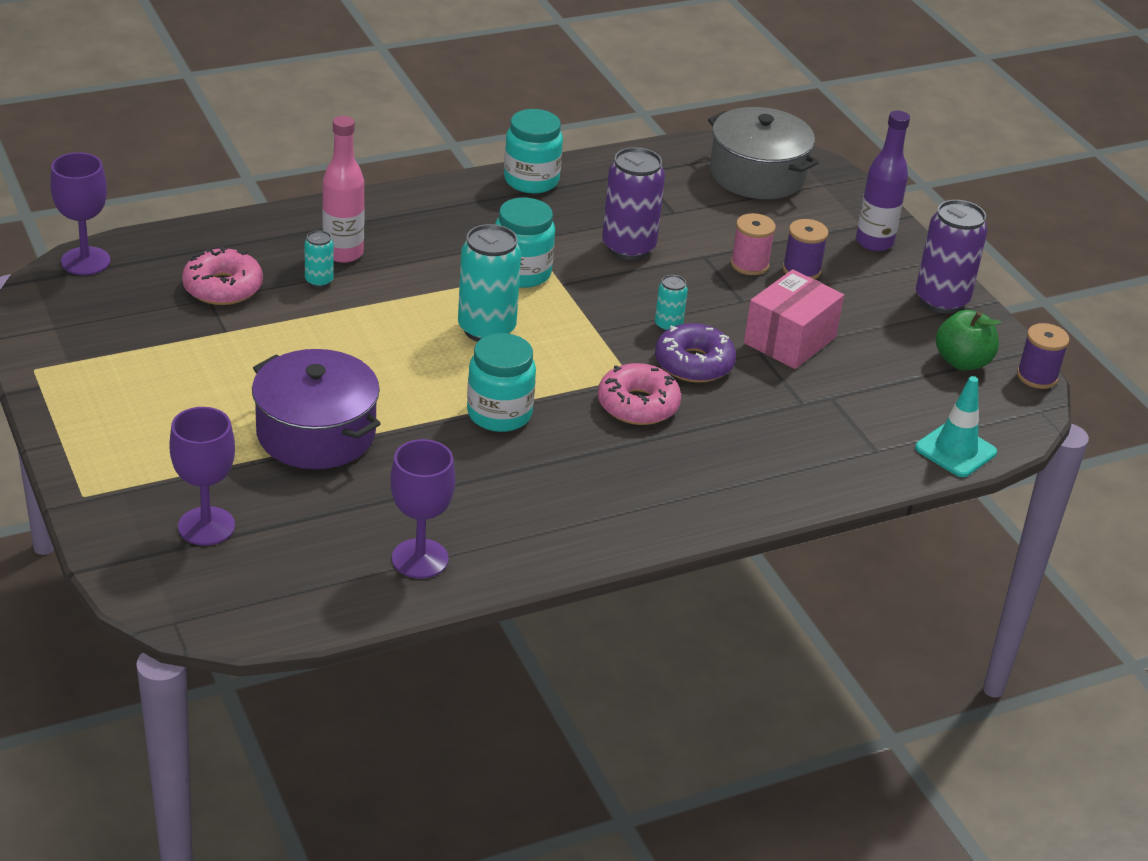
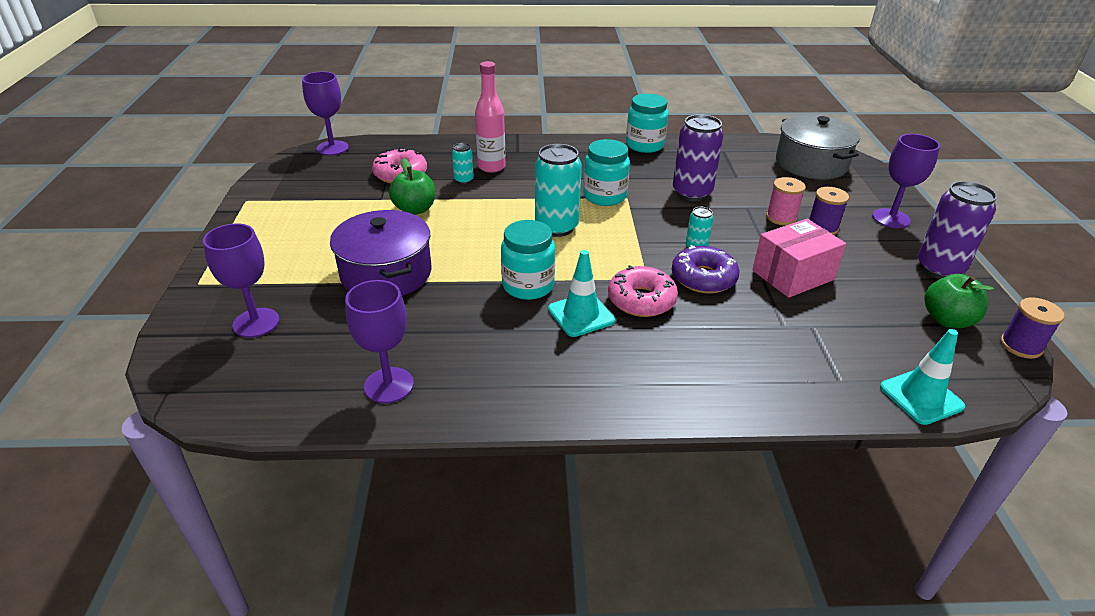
camera: 25 degrees right, 0 degrees up
(285, 338) = (415, 209): none -> green apple
(580, 436) = (581, 315): none -> turquoise traffic cone
(874, 242) = (891, 218): purple bottle -> purple goblet

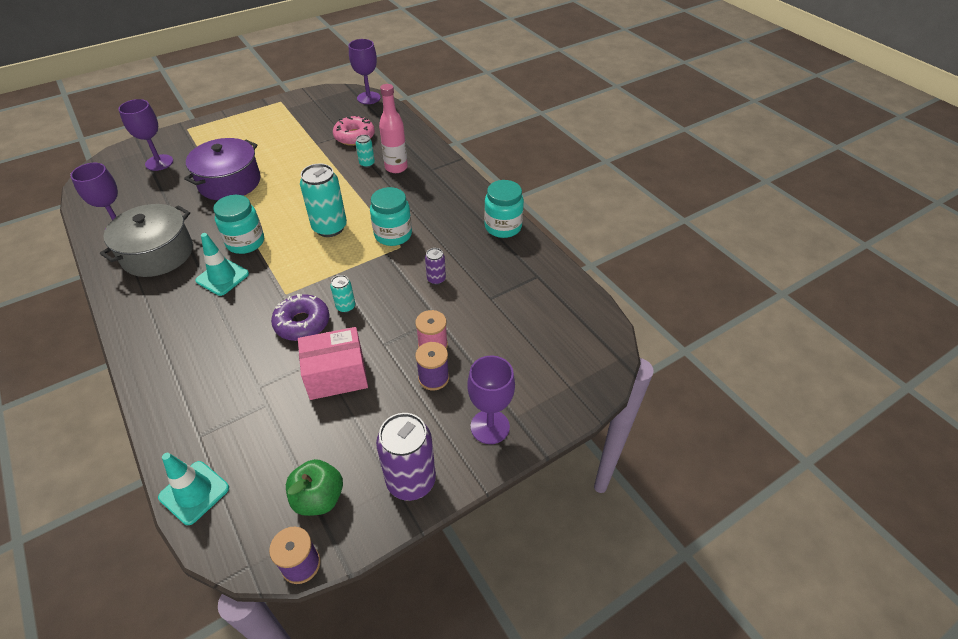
camera: 60 degrees right, 10 degrees up
(415, 209) = (312, 161): green apple -> none
(641, 300) = (255, 300): pink donut -> none
(692, 193) = (436, 279): purple can -> purple can, size x0.50
(792, 275) = (336, 375): pink box -> pink box turned 45 degrees counterclockwise
(811, 163) = (564, 342): grey pot -> grey pot (158, 254)

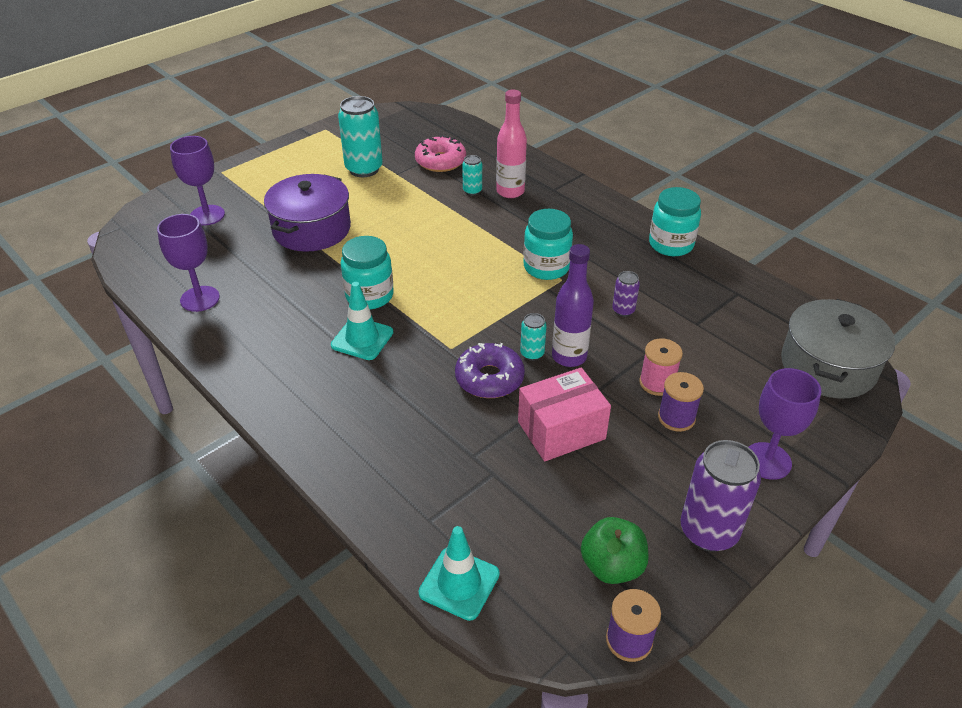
camera: 10 degrees left, 5 degrees down
(158, 254) = (264, 321): grey pot -> grey pot (828, 366)
(329, 228) = (465, 268): turquoise can -> turquoise can (364, 169)
(368, 98) = (434, 116): purple goblet -> none
(373, 313) = (569, 357): none -> purple bottle

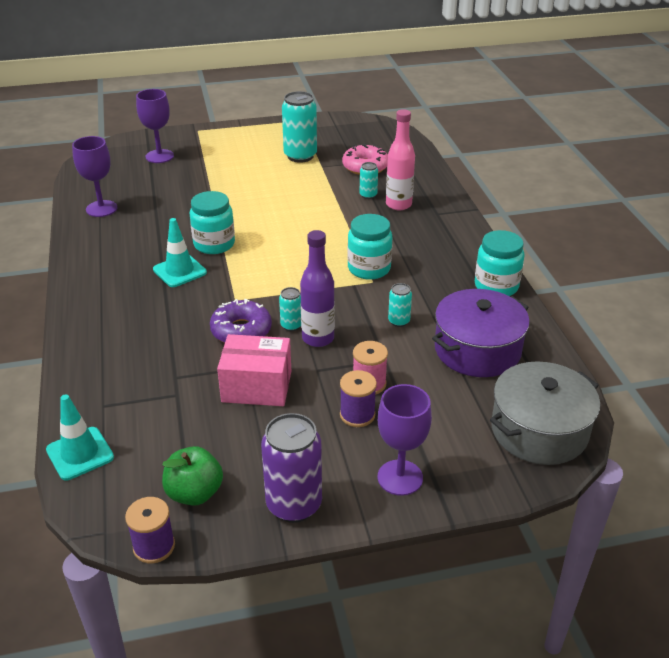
camera: 30 degrees right, 5 degrees down
(312, 229) = (220, 187): purple pot -> purple pot (477, 350)
(623, 310) = (399, 321): purple can -> turquoise can

